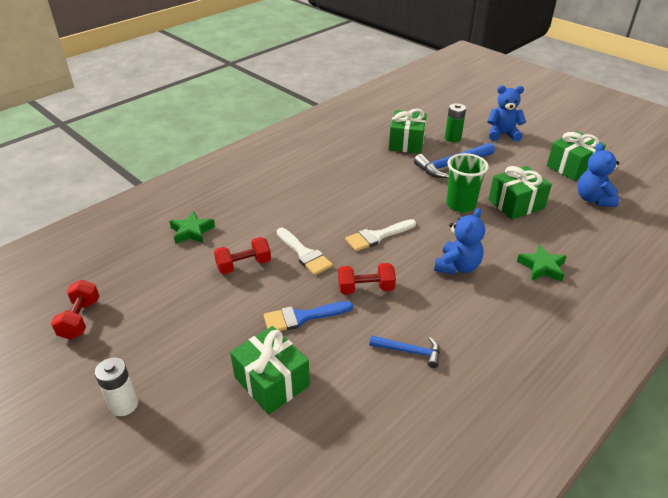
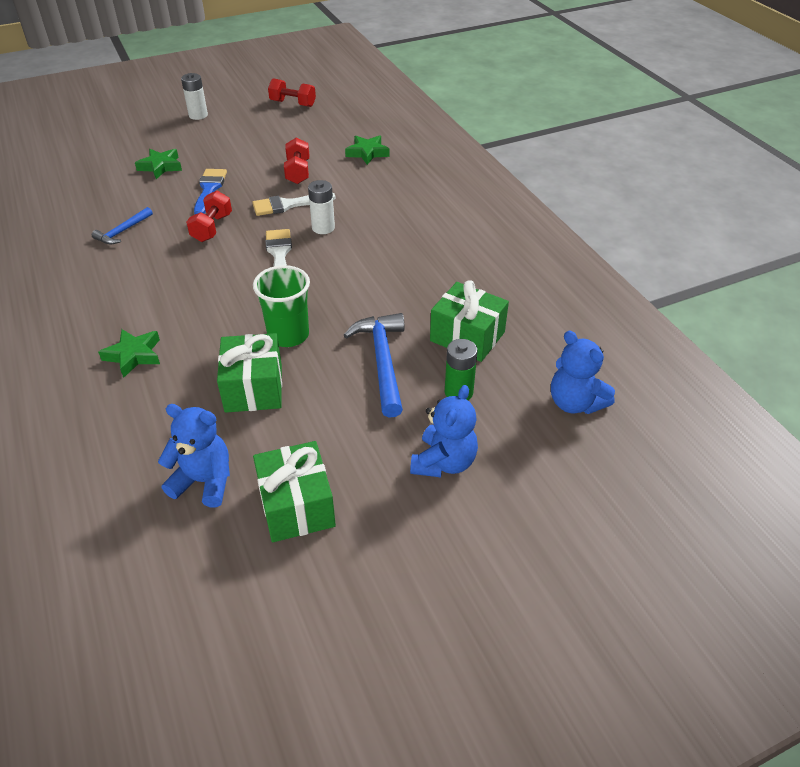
camera: 110 degrees right, 5 degrees up
(272, 381) = (160, 166): green gift -> green star
(328, 224) = (323, 228): none -> white battery
(457, 266) = (190, 292): blue teddy bear -> blue teddy bear (575, 403)

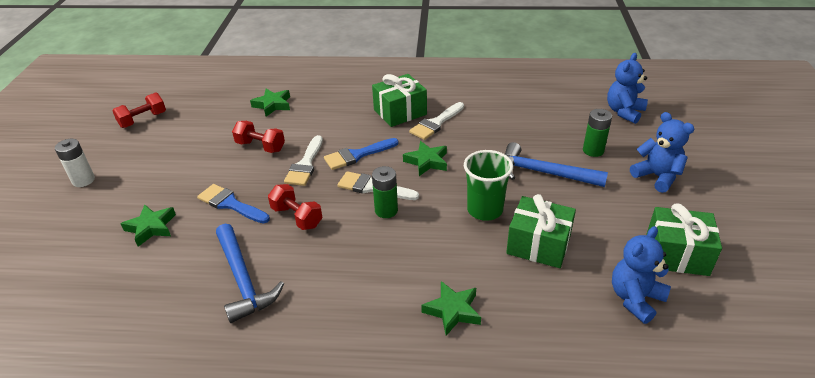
camera: 60 degrees left, 5 degrees down
(123, 231) = (243, 280): blue hammer -> blue hammer, size x1.72
(250, 273) = (386, 210): none -> green battery
(323, 228) = (357, 155): white battery -> blue brush
(344, 273) = (427, 161): none -> green star
(418, 258) = (436, 123): none -> white brush
(467, 336) = (539, 130): green gift -> green gift (400, 112)
(575, 403) = (624, 112): blue teddy bear -> blue teddy bear turned 135 degrees clockwise

